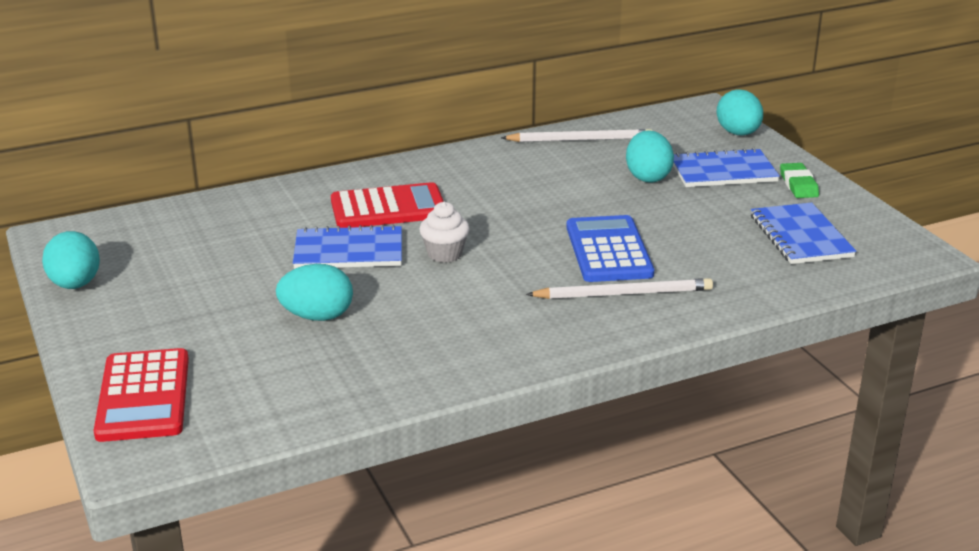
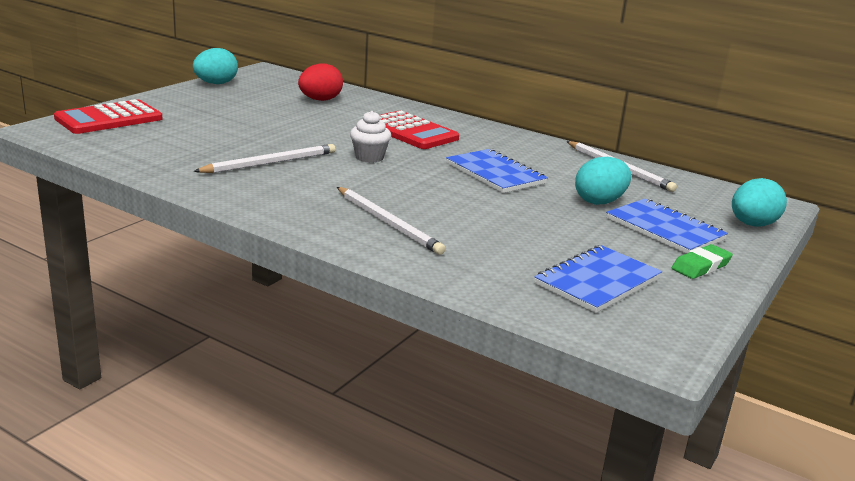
camera: 55 degrees right, 5 degrees down
(223, 230) = (320, 100): none -> red egg
(317, 316) = (242, 139): turquoise egg -> none
(348, 251) = (336, 132): blue notebook -> blue notebook (495, 173)
(411, 317) = (270, 163): none -> white pencil
(608, 250) = (451, 207): blue calculator -> none

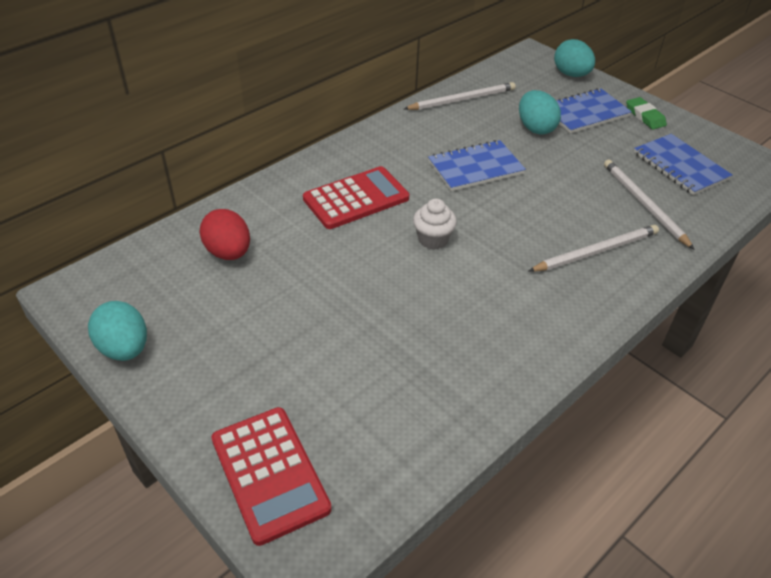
camera: 75 degrees left, 20 degrees up
(270, 163) = (449, 316): white pencil -> white pencil (644, 204)

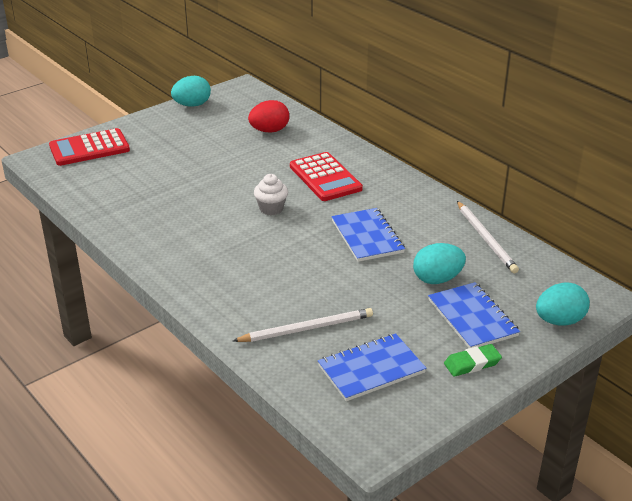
camera: 95 degrees right, 10 degrees down
(596, 251) = (244, 287): white pencil -> none

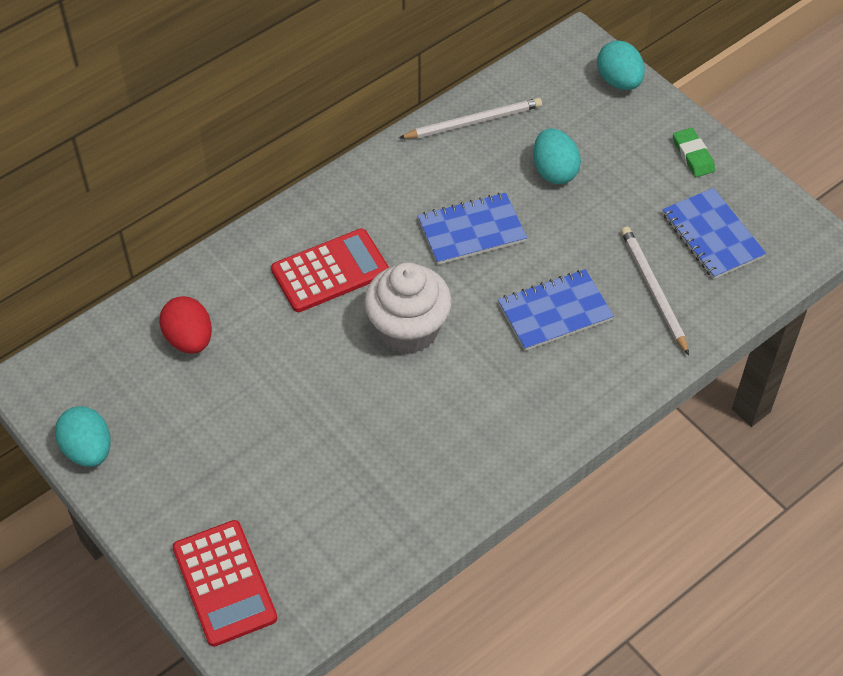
camera: 90 degrees left, 20 degrees up
(271, 209) = (408, 330): white cupcake -> white cupcake, size x1.84
(472, 318) = (620, 148): blue notebook -> blue notebook (554, 312)

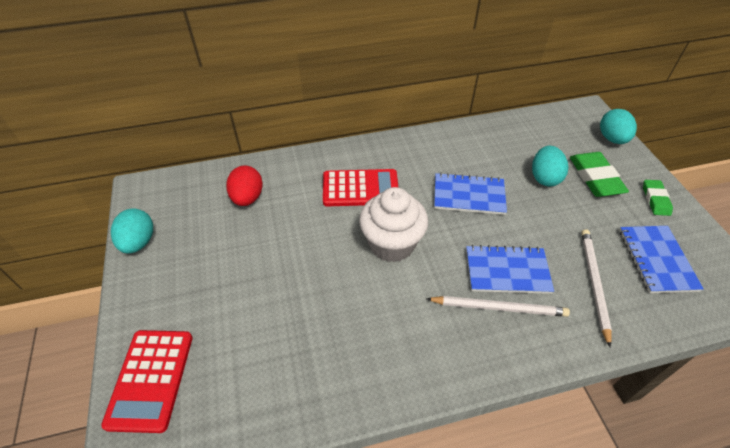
camera: 25 degrees right, 5 degrees down
(473, 122) = (500, 133): white pencil -> white pencil (499, 308)
(615, 149) = (595, 178): none -> green eraser

